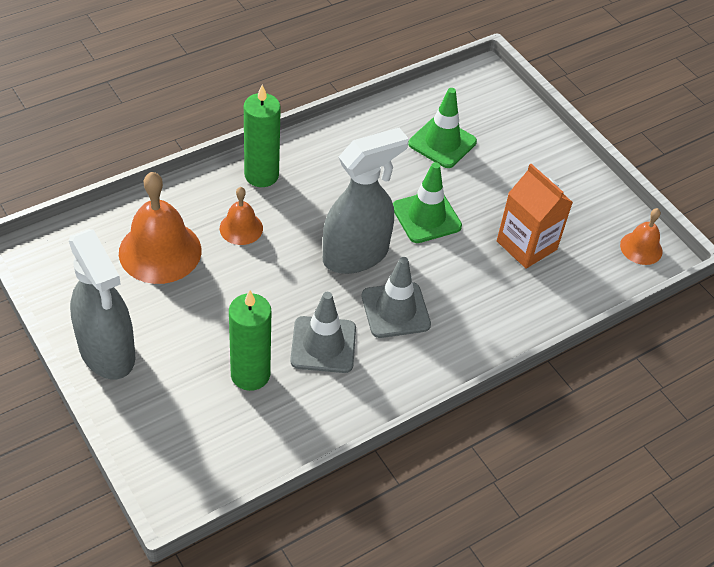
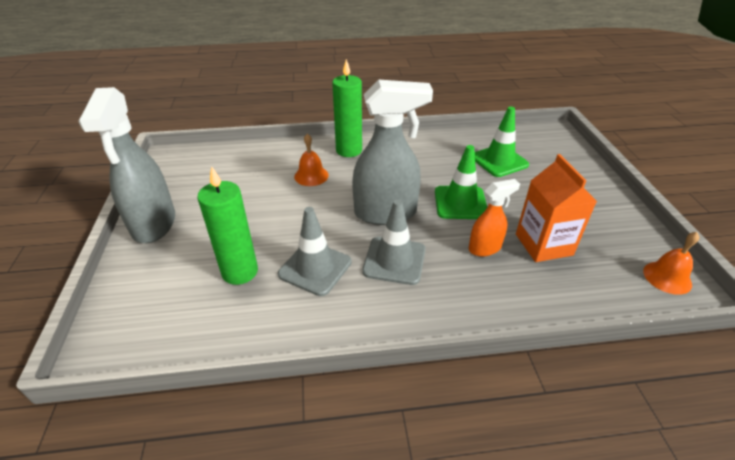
camera: 30 degrees right, 10 degrees down
(160, 251) = (245, 175): orange bell -> none
(474, 267) = (485, 248): none -> orange spray bottle

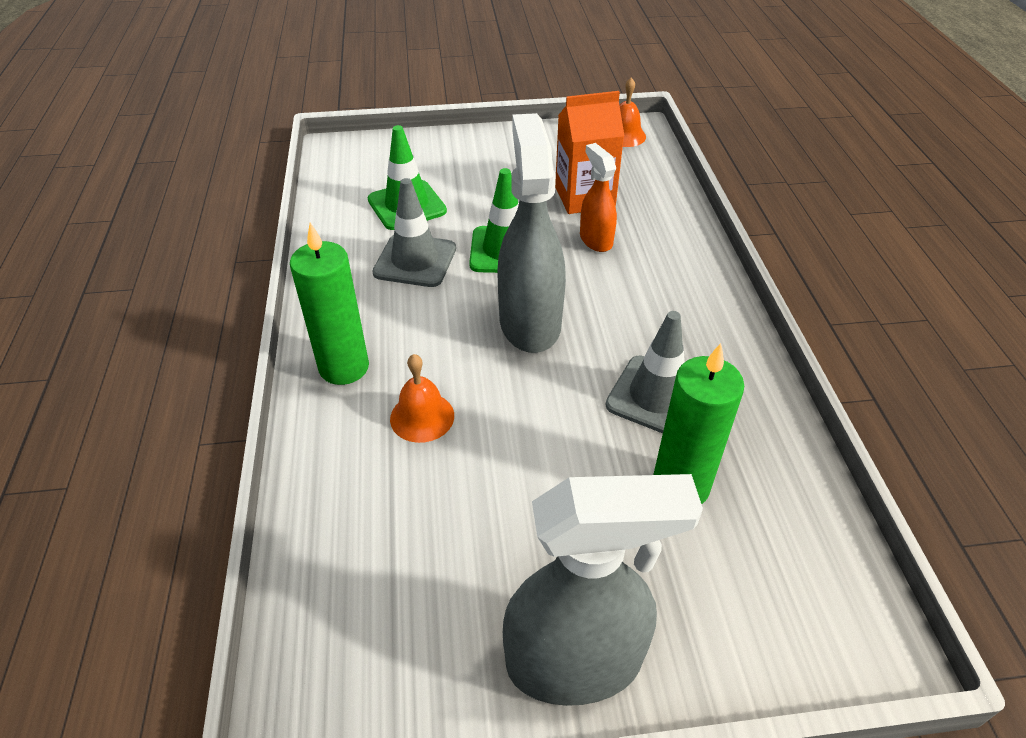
camera: 90 degrees left, 5 degrees up
(394, 260) = (629, 317): grey traffic cone -> grey traffic cone (415, 261)

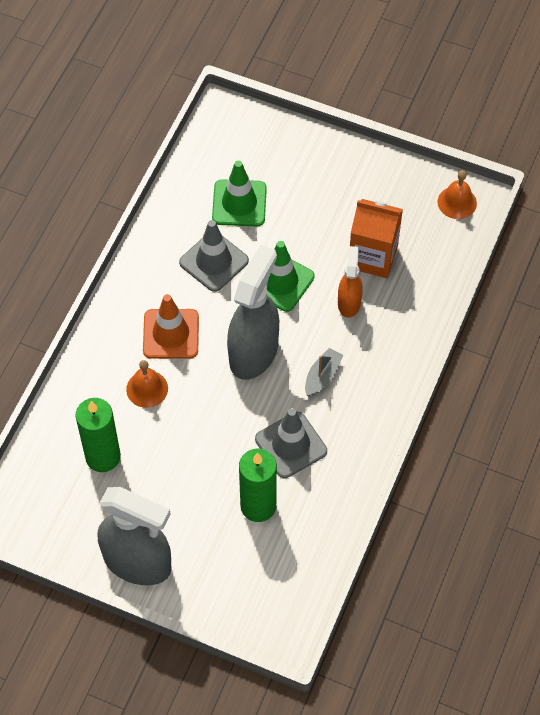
camera: 30 degrees right, 15 degrees up
(344, 367) = (122, 330): green candle -> green candle (103, 457)
(412, 346) = (171, 334): none -> orange traffic cone
(628, 313) = (322, 376): none -> grey boat

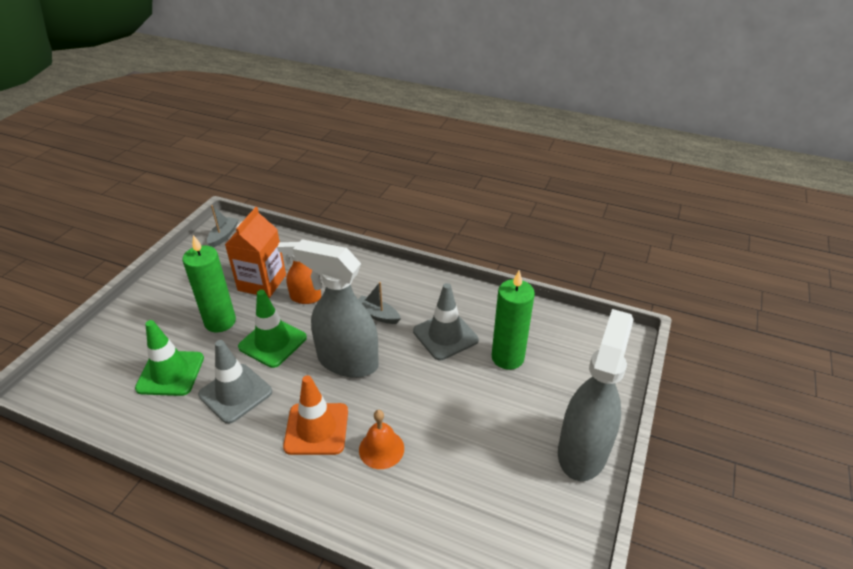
camera: 90 degrees left, 20 degrees down
(103, 457) = (464, 489): green candle -> green candle (220, 322)
(457, 202) = (223, 236): orange bell -> grey boat

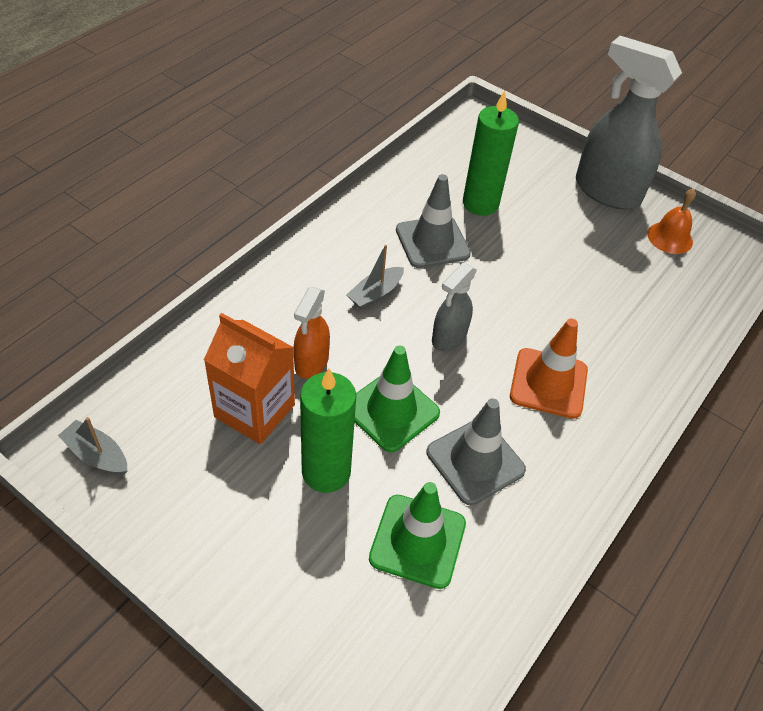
camera: 80 degrees left, 10 degrees up
(347, 361) = (449, 338): grey spray bottle -> grey spray bottle, size x0.53
(381, 449) = (584, 331): orange bell -> orange bell (670, 238)

